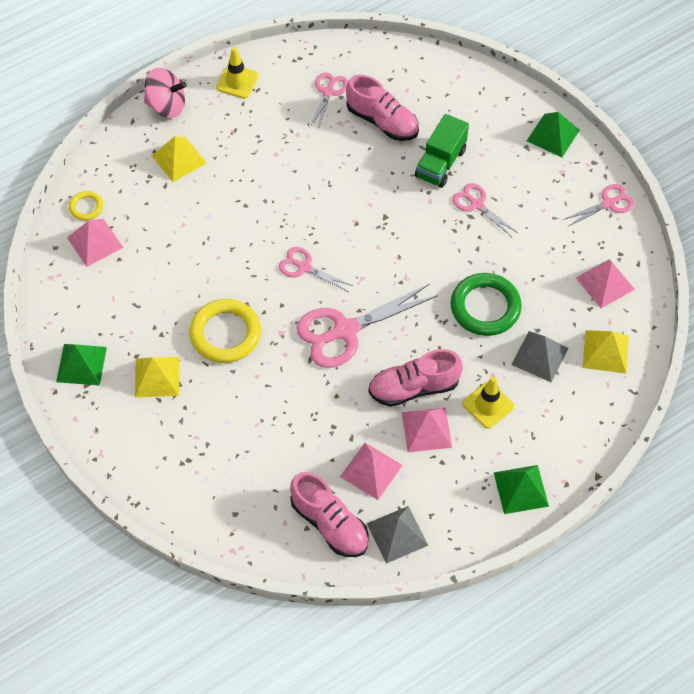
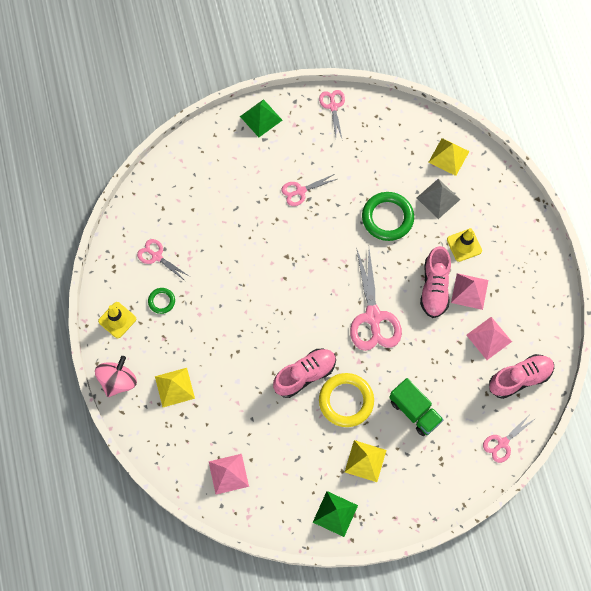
camera: 70 degrees left, 10 degrees up
(86, 207) = (192, 471): yellow ring -> none
(276, 114) = (161, 301): none -> green ring
(304, 267) = (309, 327): pink scissors -> pink scissors (502, 443)
(382, 121) = (200, 228): pink shoe -> pink shoe (305, 375)
(397, 534) = (540, 338): grey pyramid -> none
(440, 163) = (255, 202): green truck -> green truck (414, 411)
(521, 489) = (532, 249): green pyramid -> none
(605, 283) = (396, 135): pink pyramid -> none

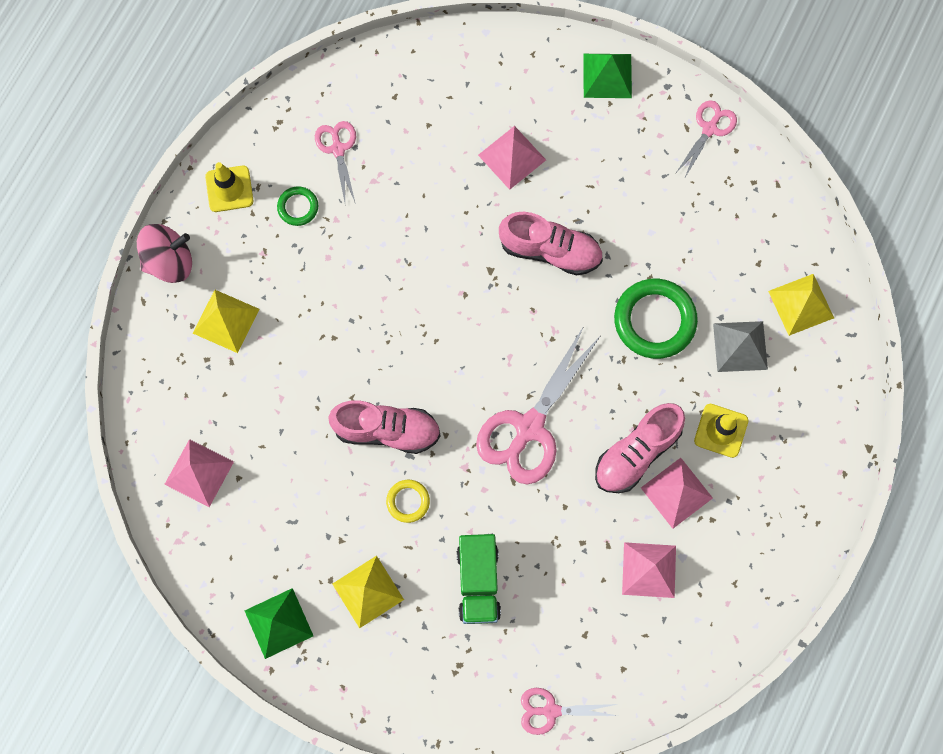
camera: 40 degrees right, 5 degrees up
(249, 193) = (512, 157): none -> pink pyramid
(300, 191) = (576, 203): pink scissors -> none
(346, 401) = (408, 501): yellow ring -> yellow ring, size x0.51
(520, 378) = (643, 651): pink shoe -> pink shoe (550, 251)

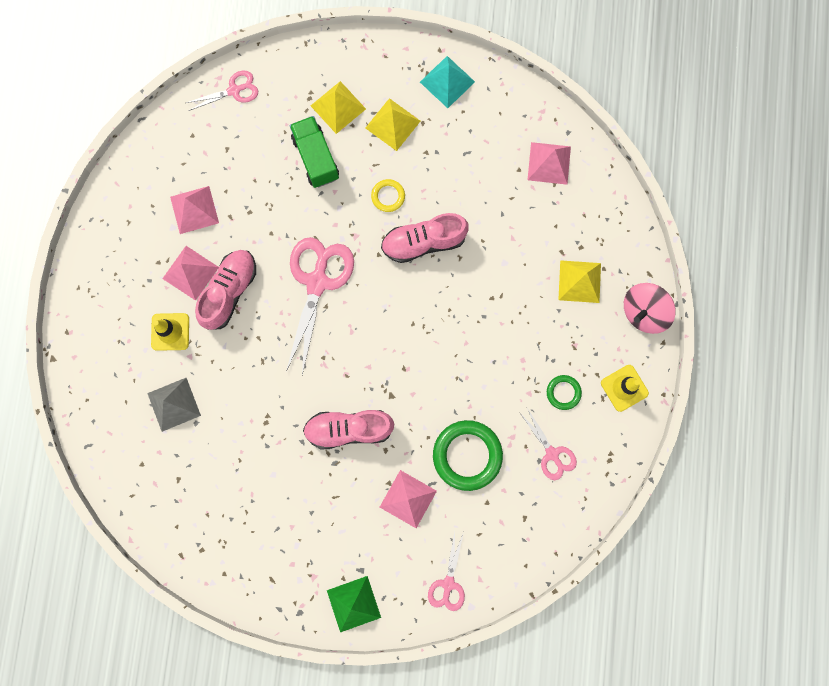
camera: 160 degrees right, 5 degrees up
(278, 623) = (447, 81): green pyramid -> turquoise pyramid
(654, 320) = (247, 401): green ring -> green ring (467, 455)
(709, 129) = (252, 585): pink scissors -> pink scissors (448, 584)
(801, 304) = (134, 456): yellow pyramid -> yellow pyramid (338, 107)

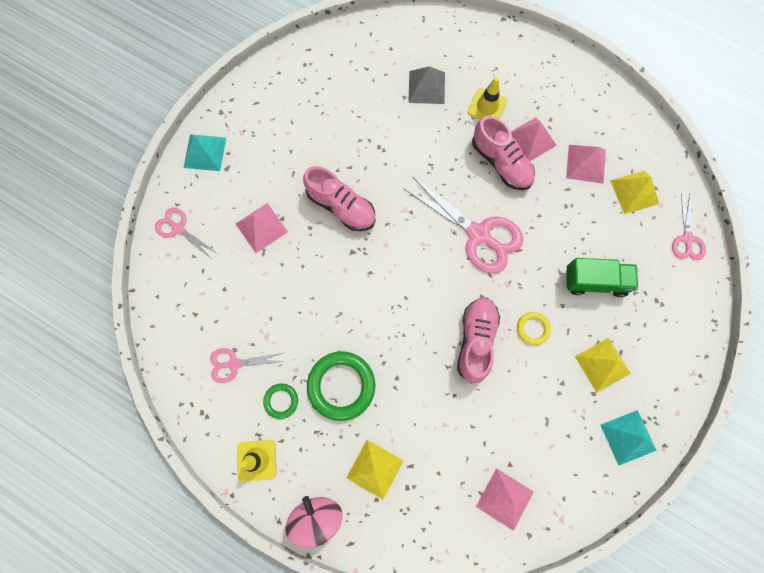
camera: 115 degrees right, 5 degrees down
(338, 107) = (638, 322): yellow pyramid -> yellow pyramid (634, 192)
(349, 429) = (341, 206): pink shoe -> pink shoe turned 105 degrees clockwise
(353, 603) = (205, 152): green pyramid -> turquoise pyramid
(467, 455) = (271, 291): green ring -> green ring (341, 386)

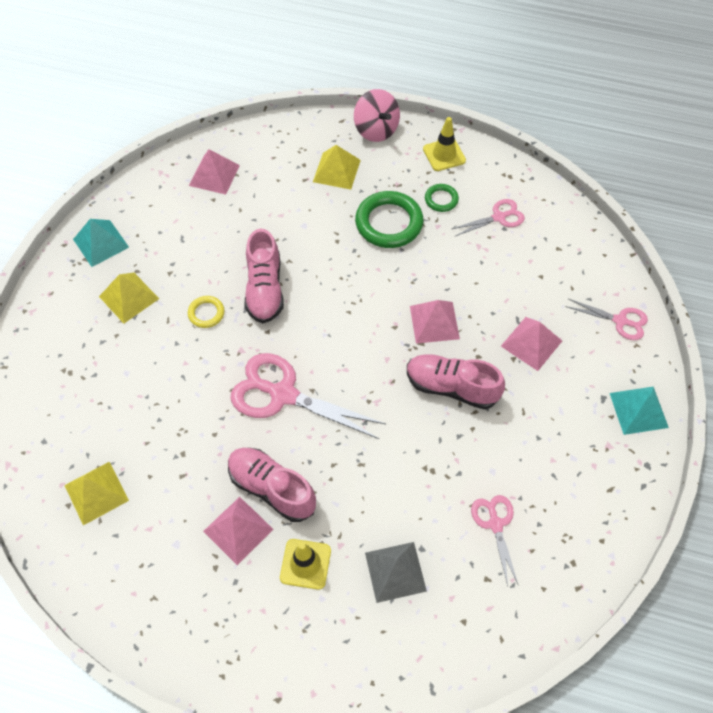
camera: 165 degrees right, 15 degrees down
(586, 163) = (161, 515): pink pyramid -> pink pyramid (434, 322)
(595, 281) = (141, 375): green truck -> none
(687, 239) = (30, 449): pink scissors -> pink scissors (495, 524)

